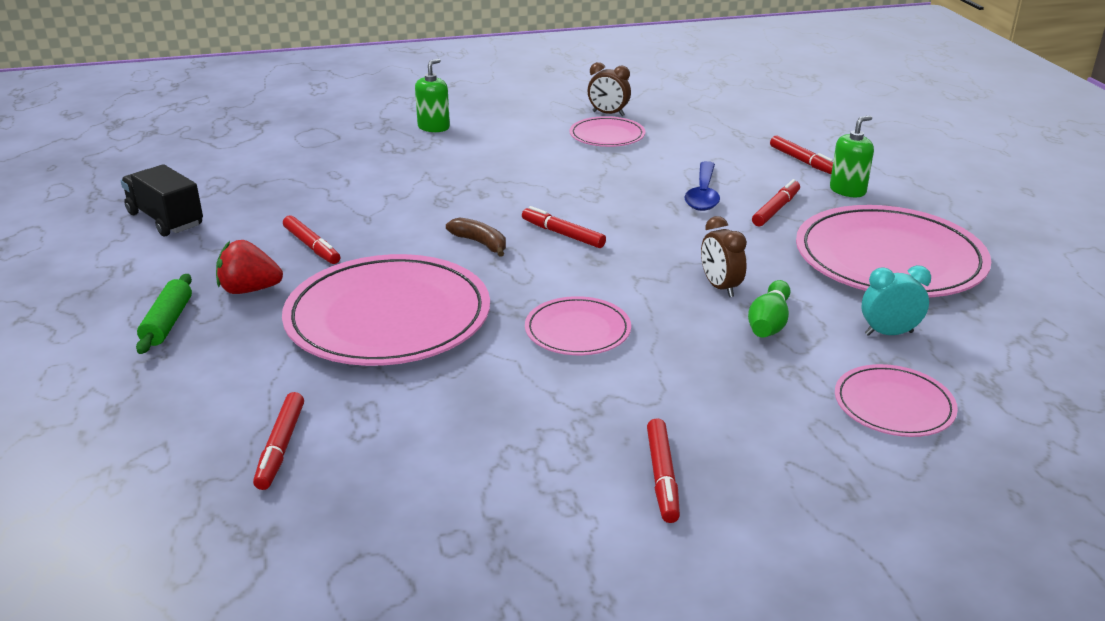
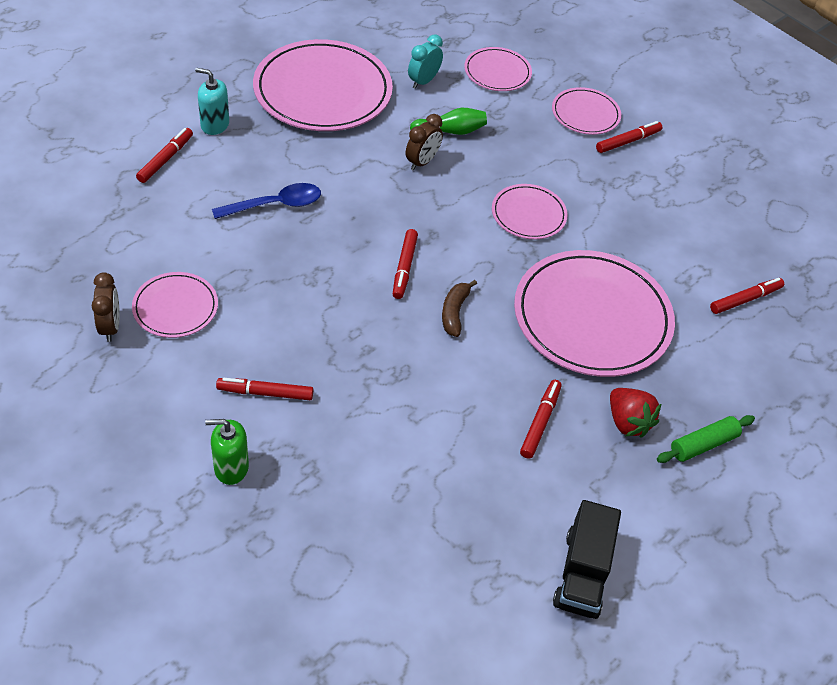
camera: 125 degrees left, 20 degrees up
(752, 457) = (585, 114): none -> pink plate
(776, 209) = (277, 158): red marker -> red marker (265, 393)
(847, 190) = (215, 125): green soap dispenser -> turquoise soap dispenser
(888, 333) = (423, 81): turquoise clock -> turquoise clock turned 75 degrees clockwise

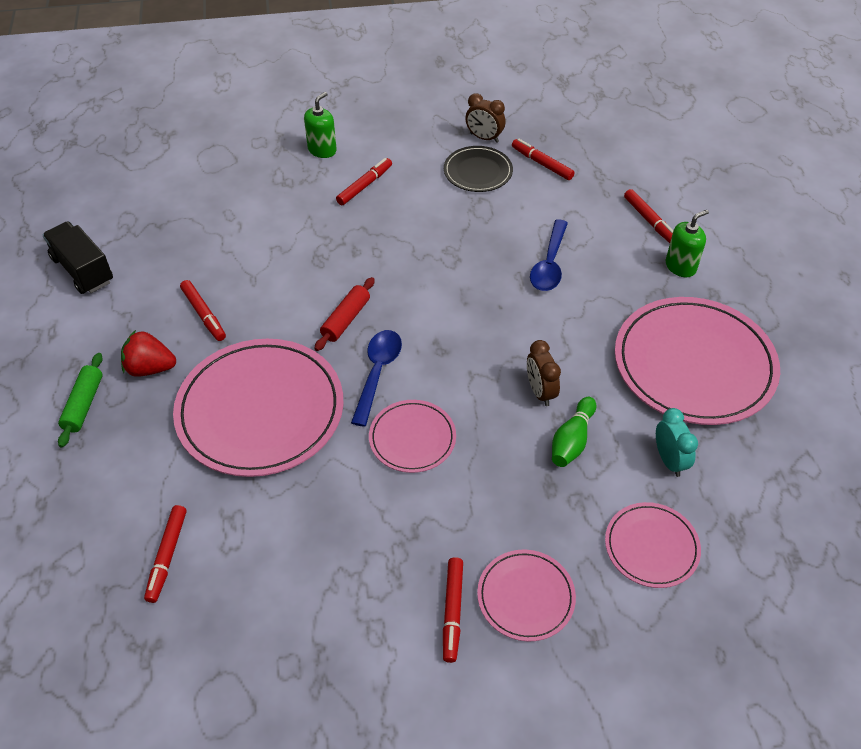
camera: 130 degrees right, 0 degrees up
(175, 307) = (478, 172): pink plate -> black plate
(215, 125) = (680, 266): turquoise soap dispenser -> green soap dispenser
(404, 268) = (417, 312): red marker -> red marker (542, 164)
(454, 312) = (346, 319): brown banana -> red rolling pin
(490, 263) = (377, 373): none -> blue spoon

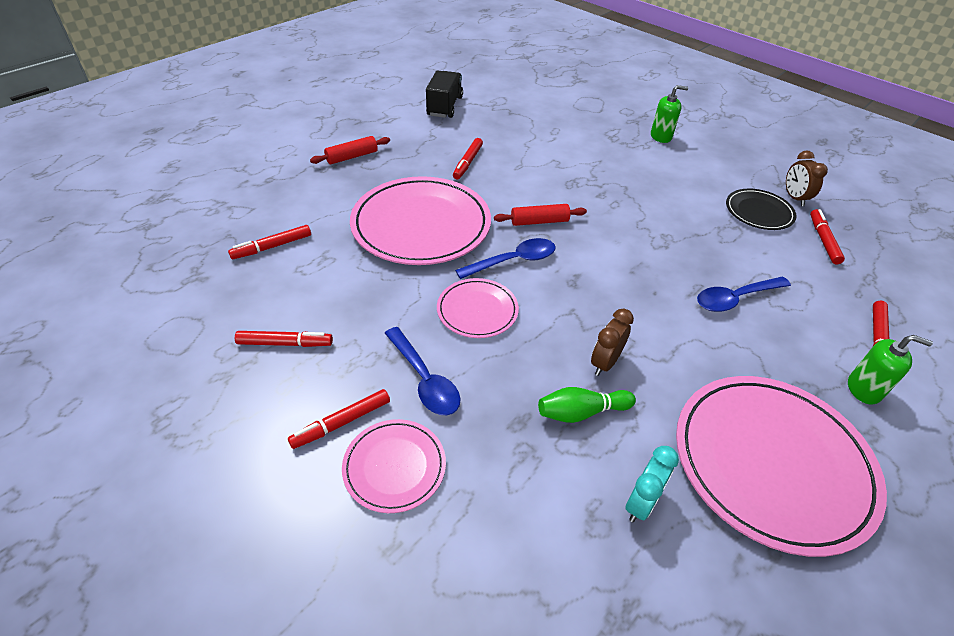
camera: 50 degrees right, 5 degrees down
(84, 404) = (352, 157): green rolling pin -> red rolling pin
(150, 368) = (404, 165): red strawberry -> none
(364, 185) = (661, 169): red marker -> red marker (285, 343)
(456, 524) = (425, 380): none -> blue spoon
(651, 547) = (531, 542): pink plate -> none

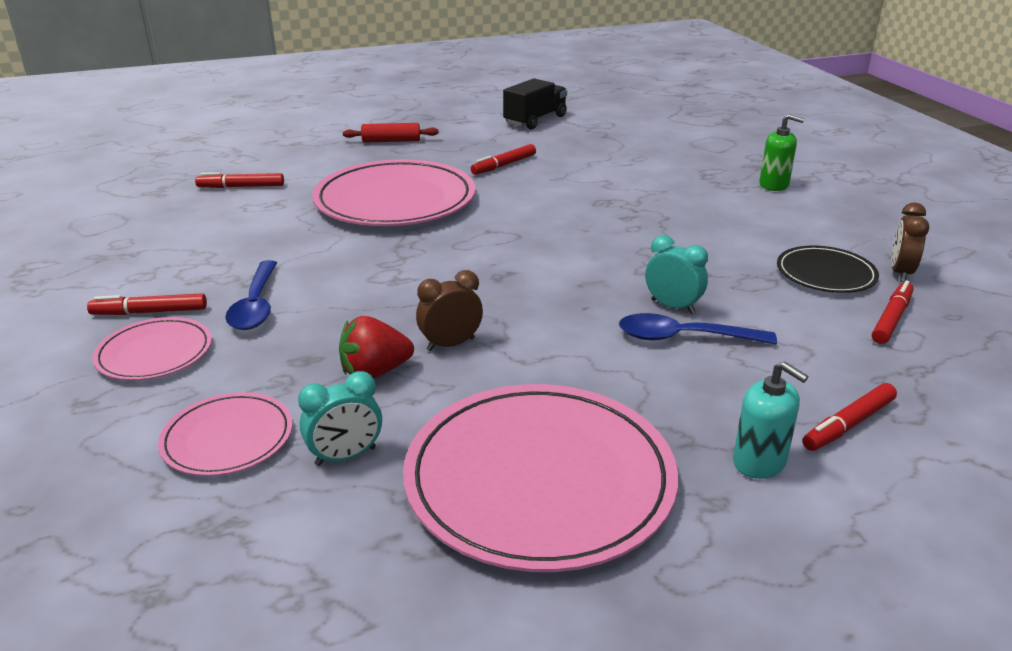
camera: 30 degrees right, 15 degrees down
(285, 343) = (171, 250): red marker -> none
(477, 310) = (369, 272): pink plate -> pink plate (228, 438)
(513, 261) = (455, 246): blue spoon -> none
(539, 221) = (523, 223): red rolling pin -> none
(581, 412) = (375, 372): green bowling pin -> red strawberry
(704, 272) = (672, 306): none -> turquoise clock
(864, 389) = (759, 462): green soap dispenser -> turquoise soap dispenser

